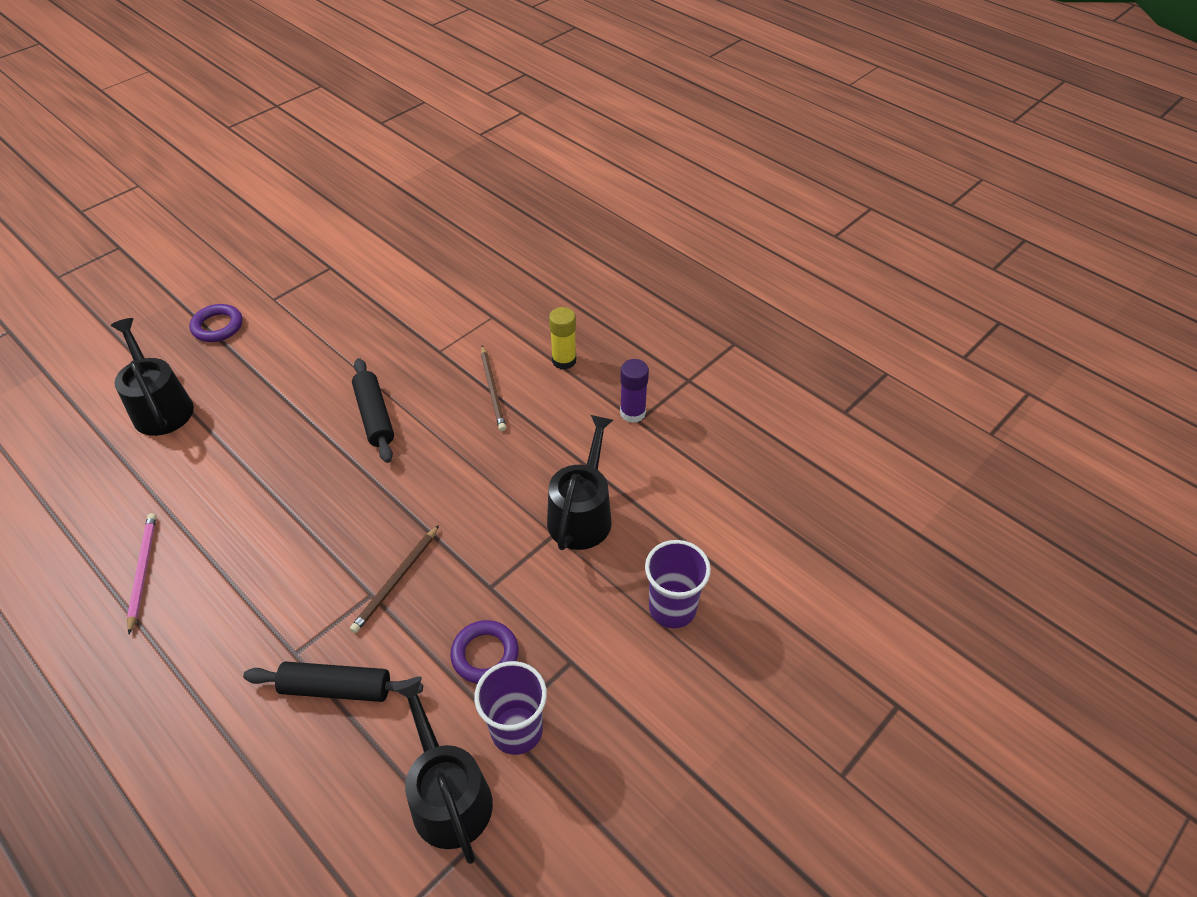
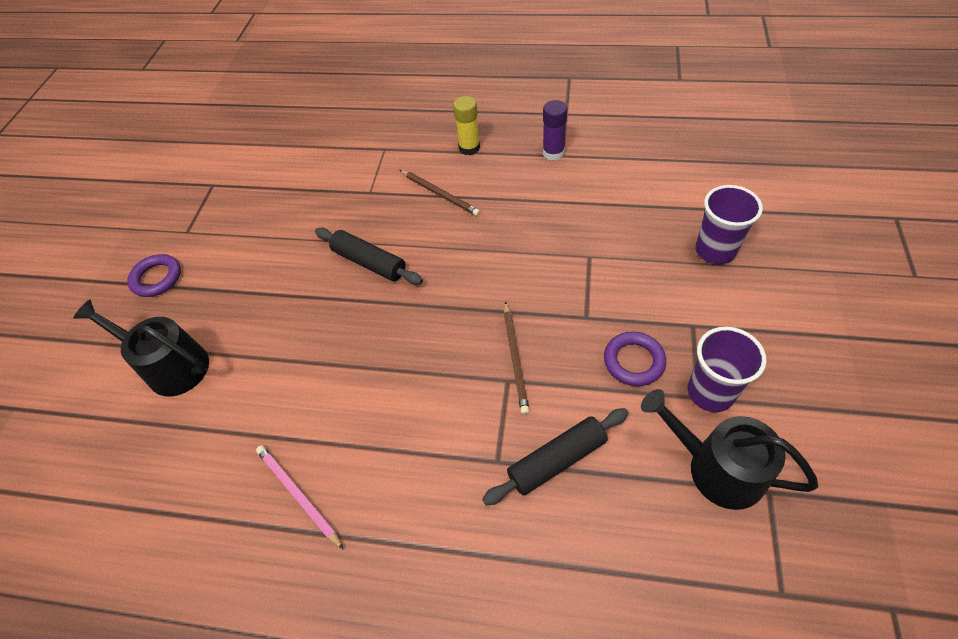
camera: 30 degrees left, 5 degrees up
(582, 514) = (593, 232): black watering can -> none

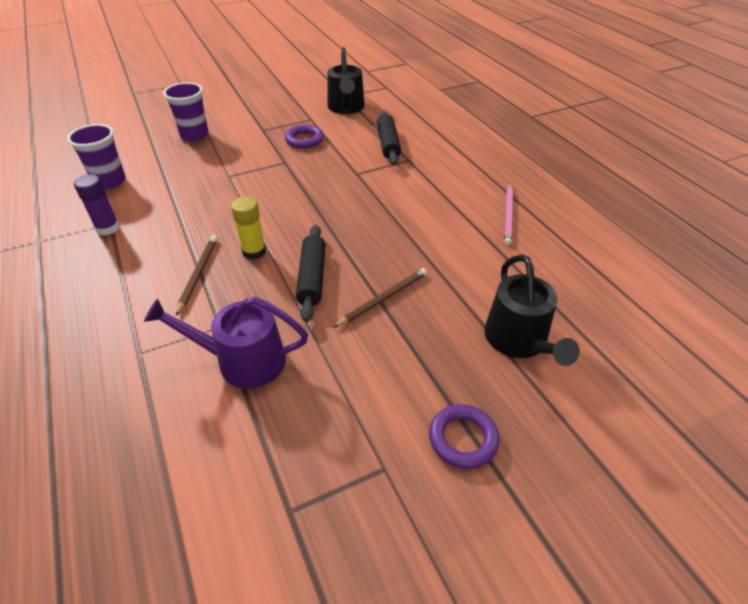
camera: 130 degrees left, 10 degrees down
(327, 195) = (243, 361): none -> purple watering can
(469, 148) = (116, 284): yellow glue stick -> yellow glue stick (254, 252)
(515, 358) = (339, 176): brown pencil -> brown pencil (383, 298)
(557, 460) = (388, 144): black rolling pin -> black rolling pin turned 60 degrees clockwise
(710, 392) = (305, 117): purple cup -> purple cup (110, 182)

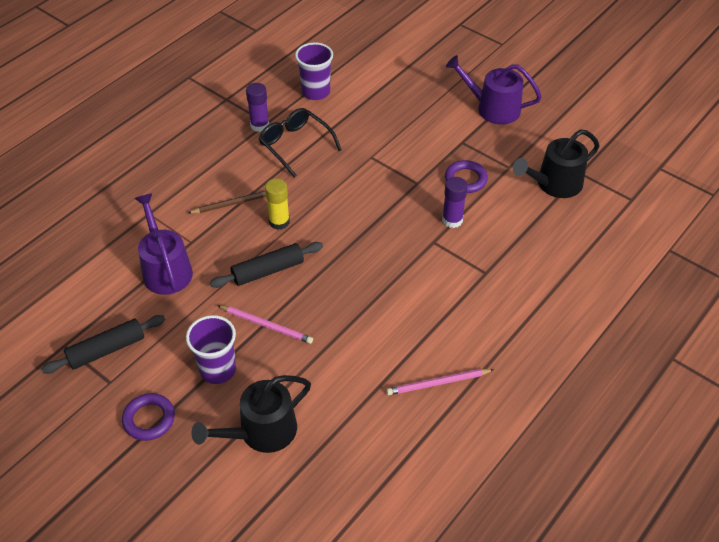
camera: 65 degrees right, 5 degrees up
(163, 213) = (295, 145): none -> black glasses
(194, 135) = (418, 102): purple cup -> purple cup (218, 370)
(243, 107) = (493, 108): none -> purple watering can
(342, 158) = (452, 220): none -> purple glue stick
(383, 298) = (266, 325): brown pencil -> pink pencil
(388, 144) = (504, 245): black rolling pin -> black rolling pin (106, 350)

